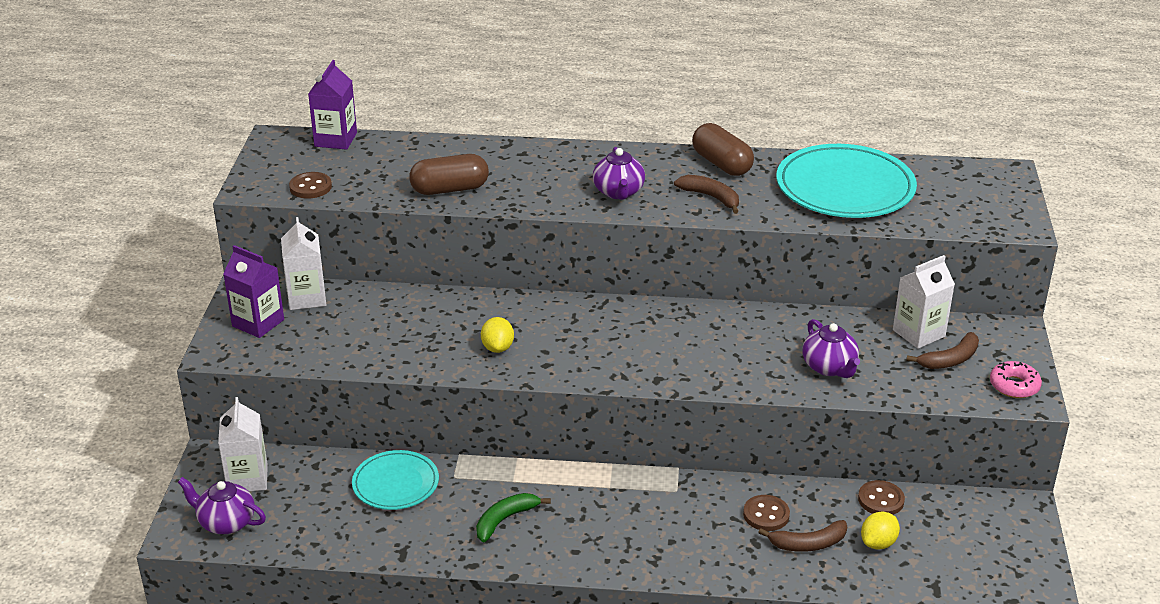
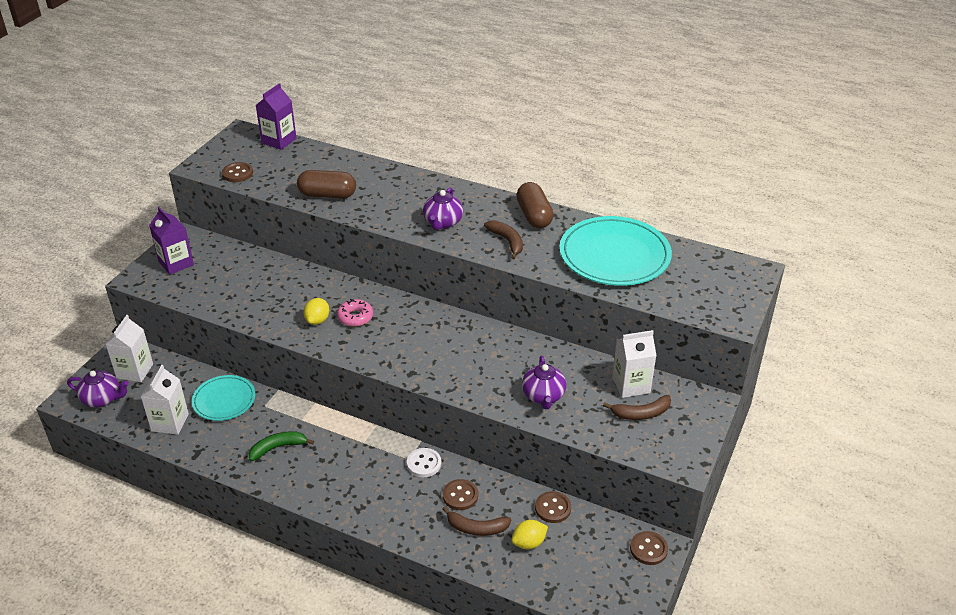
camera: 20 degrees right, 5 degrees up
(226, 522) = (102, 399): purple teapot -> purple teapot turned 150 degrees clockwise
(307, 298) = (218, 252): white carton -> white carton (170, 422)
(699, 491) = (424, 463): none -> white button
(1013, 513) = (648, 549): none -> brown button
(1014, 386) = (678, 449): pink donut -> pink donut (355, 317)

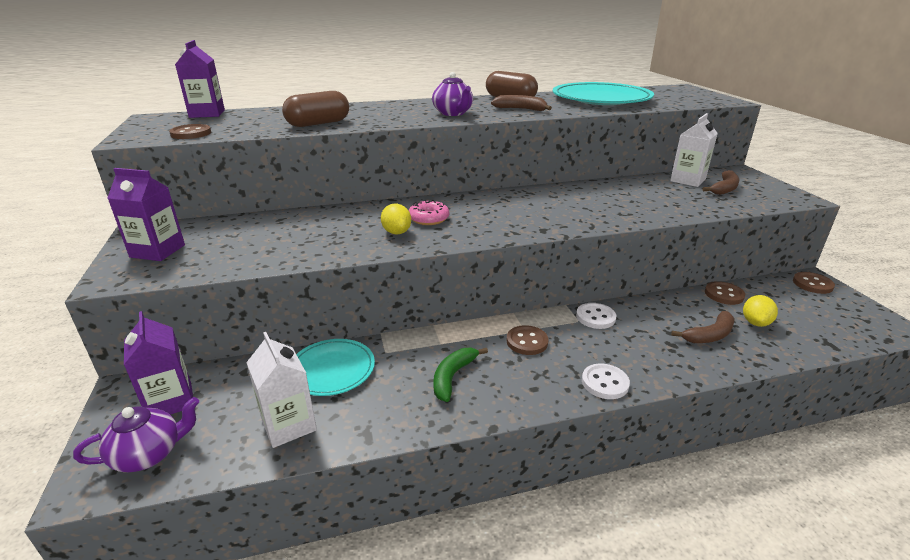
camera: 40 degrees left, 10 degrees down
(135, 371) = (170, 401): white carton -> purple carton
(353, 510) = (605, 383): none -> white button
(460, 496) = (659, 322): brown button -> brown button (527, 342)
(543, 396) = (656, 204): purple teapot -> none

